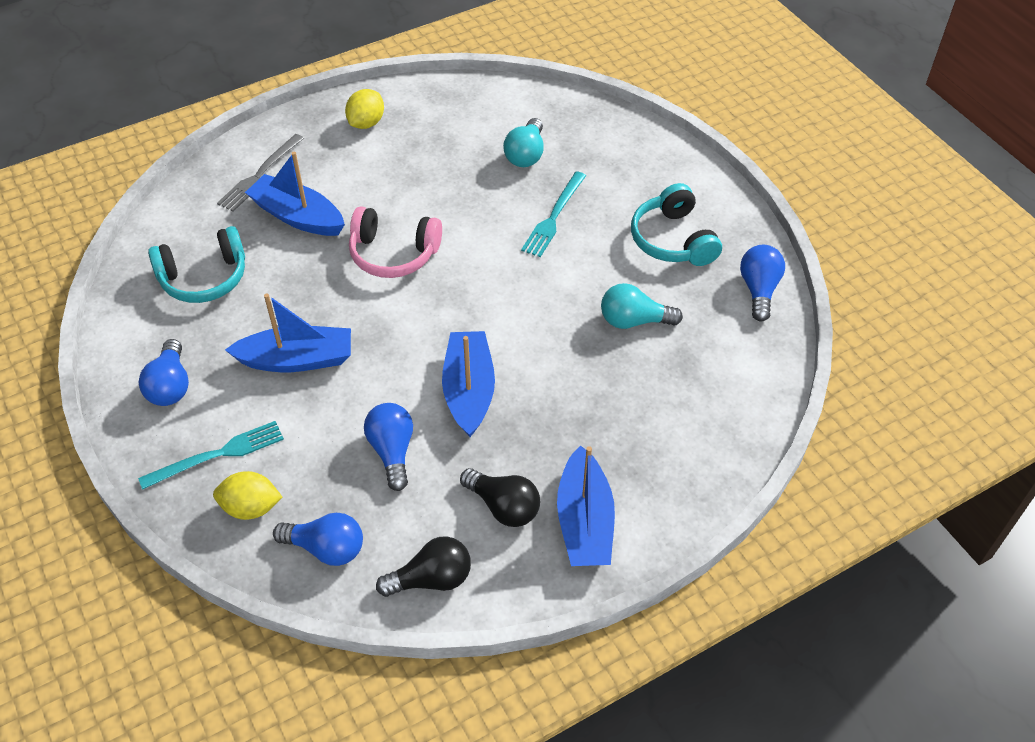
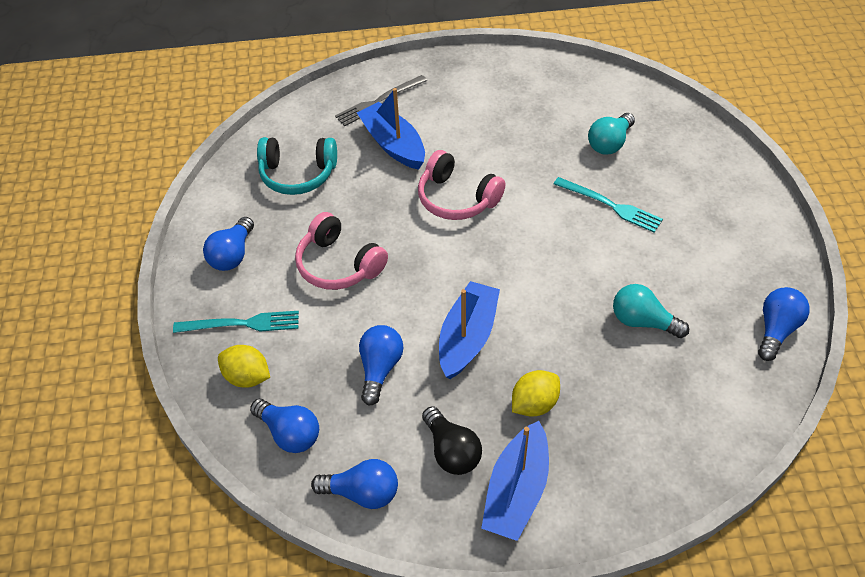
camera: 25 degrees right, 0 degrees up
(297, 359) = (338, 264): blue boat -> pink headphones
(366, 123) = (484, 80): yellow lemon -> yellow lemon (534, 404)
(431, 579) = (362, 493): black light bulb -> blue light bulb
(554, 217) = (610, 205): turquoise fork -> turquoise fork turned 105 degrees counterclockwise
(673, 240) = (712, 258): turquoise headphones -> none

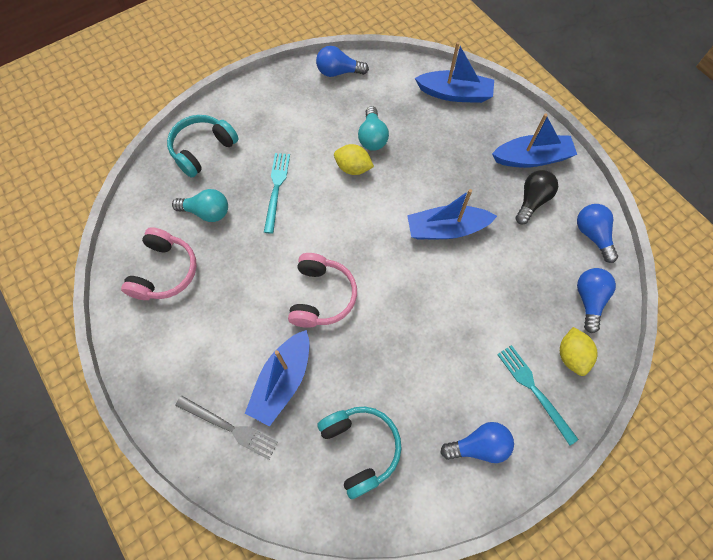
camera: 120 degrees left, 15 degrees up
(338, 264) = (437, 350): pink headphones -> pink headphones (165, 272)
(380, 369) = (505, 270): blue light bulb -> none
(534, 404) = (470, 171): yellow lemon -> yellow lemon (353, 168)
(678, 453) = (454, 94): none -> blue boat
(698, 161) = (203, 150): none -> turquoise headphones

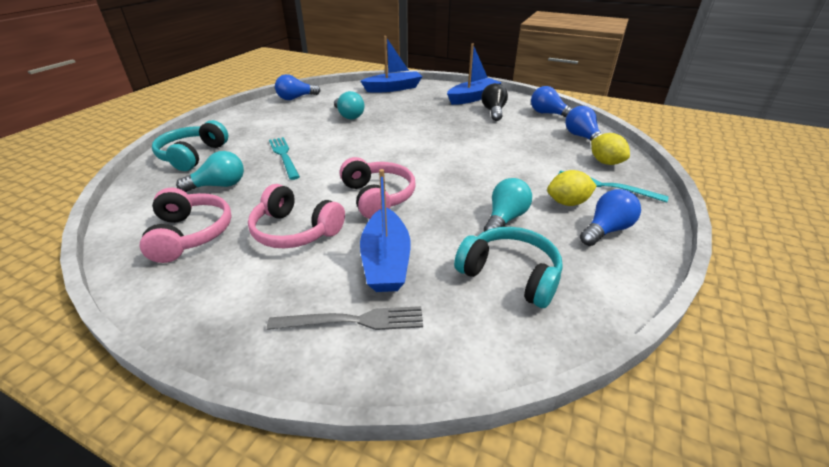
camera: 30 degrees left, 30 degrees down
(237, 308) = (295, 231): none -> pink headphones
(353, 168) = (345, 131): yellow lemon -> yellow lemon (567, 203)
(405, 383) = (505, 219): none -> turquoise light bulb
(446, 229) = (448, 137): blue boat -> none

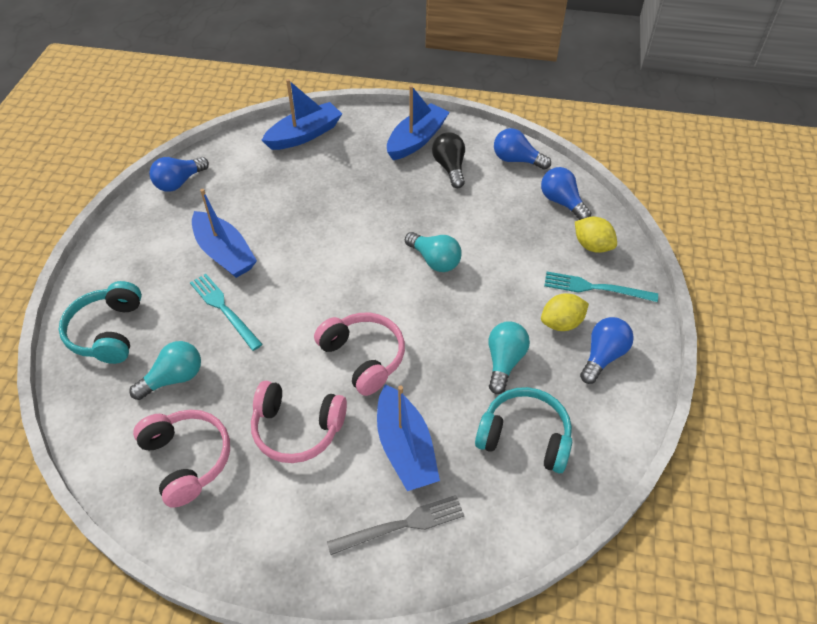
camera: 15 degrees left, 15 degrees up
(304, 130) = (224, 253): none -> blue boat
(349, 116) = (269, 210): turquoise light bulb -> turquoise light bulb (434, 260)

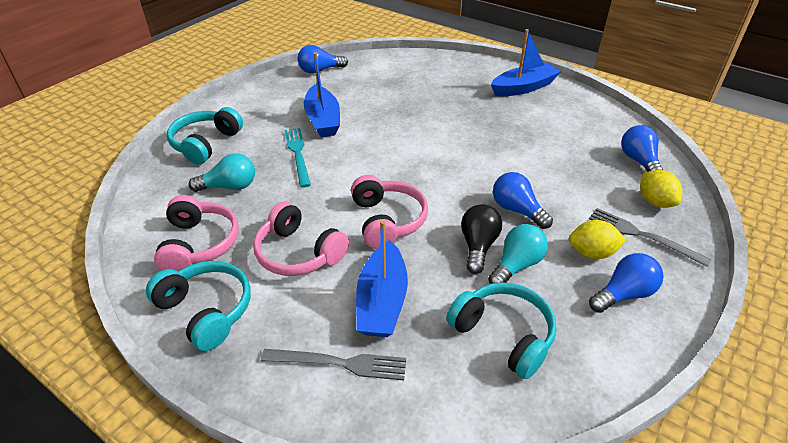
camera: 25 degrees right, 10 degrees down
(244, 528) = (206, 310): none -> turquoise headphones
(304, 135) = (432, 64): blue boat -> none
(434, 260) = (492, 171): turquoise light bulb -> none
(450, 167) = (543, 112): black light bulb -> black light bulb (478, 246)
(516, 160) = (609, 121): blue light bulb -> blue light bulb (517, 210)
(595, 288) = (642, 235): turquoise fork -> grey fork

